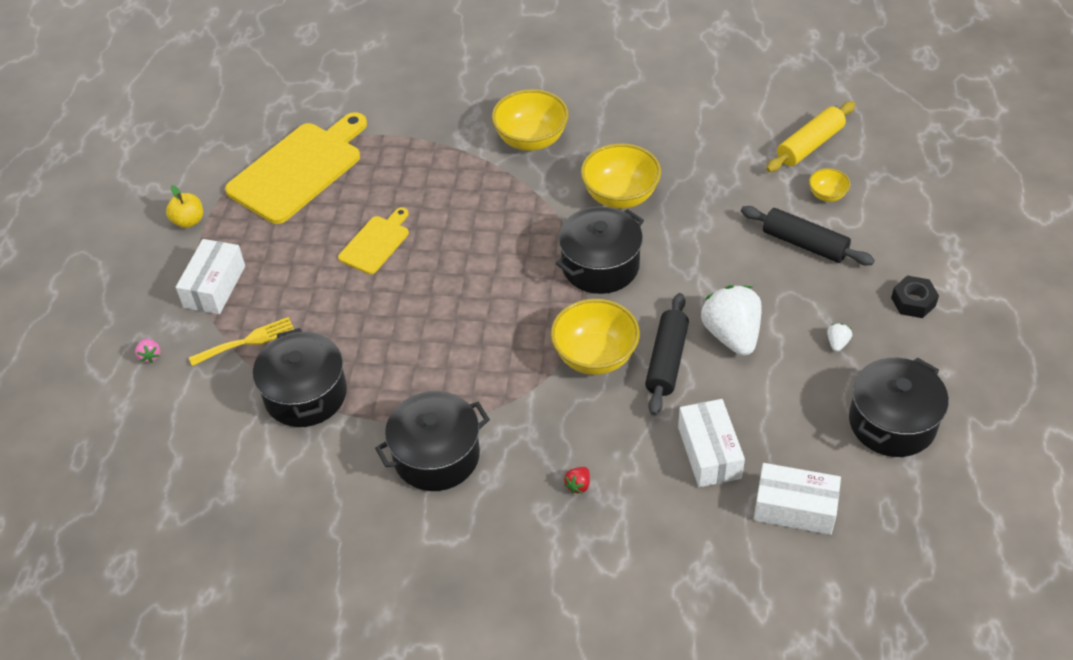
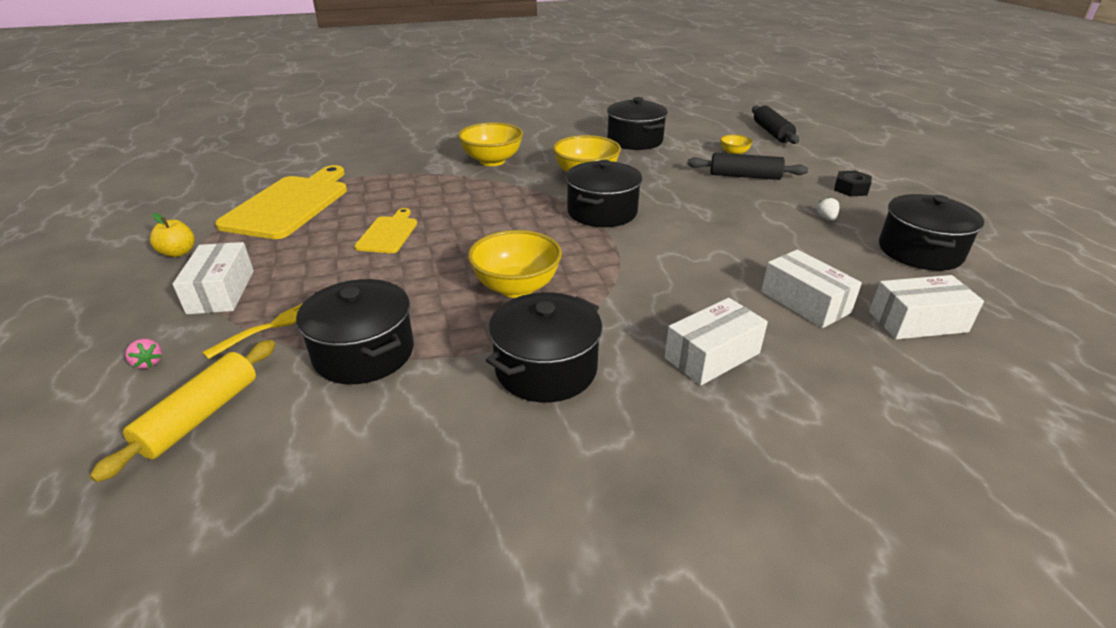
camera: 25 degrees left, 15 degrees down
(578, 485) = (712, 355): red strawberry -> white box
(595, 356) = (645, 263): yellow bowl -> yellow bowl (516, 287)
(666, 361) = (708, 253): black rolling pin -> black rolling pin (772, 133)
(722, 136) = (635, 140): none -> black pot
(731, 335) = (744, 229): white strawberry -> none
(810, 145) = (698, 136): yellow rolling pin -> yellow rolling pin (200, 416)

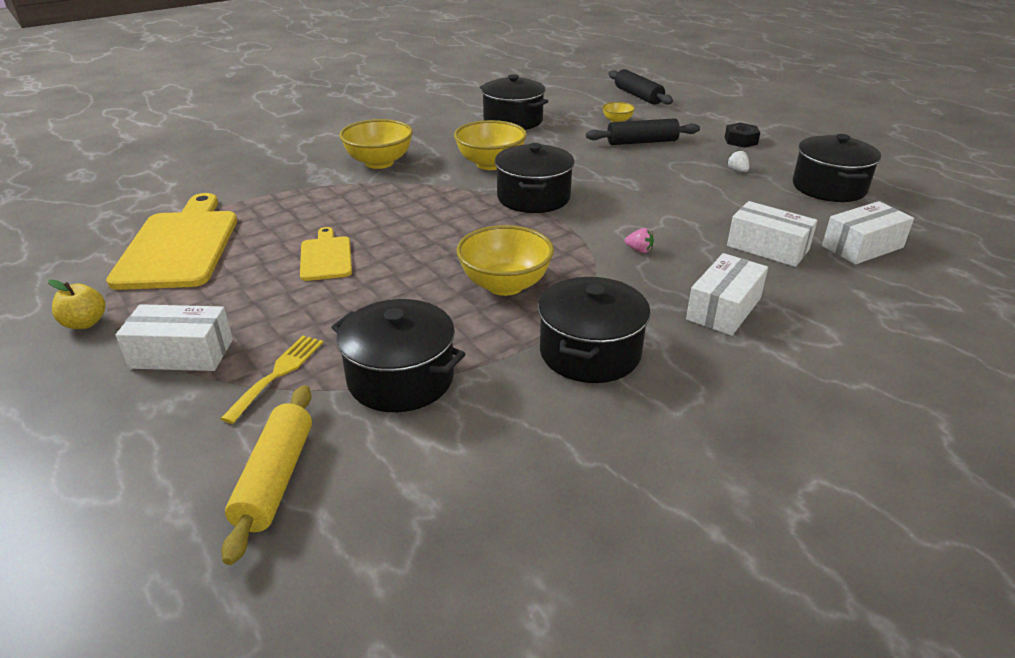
camera: 20 degrees left, 0 degrees up
(148, 363) = (162, 444): pink strawberry -> pink strawberry (639, 250)
(221, 292) = (182, 353): white box -> white box turned 60 degrees counterclockwise

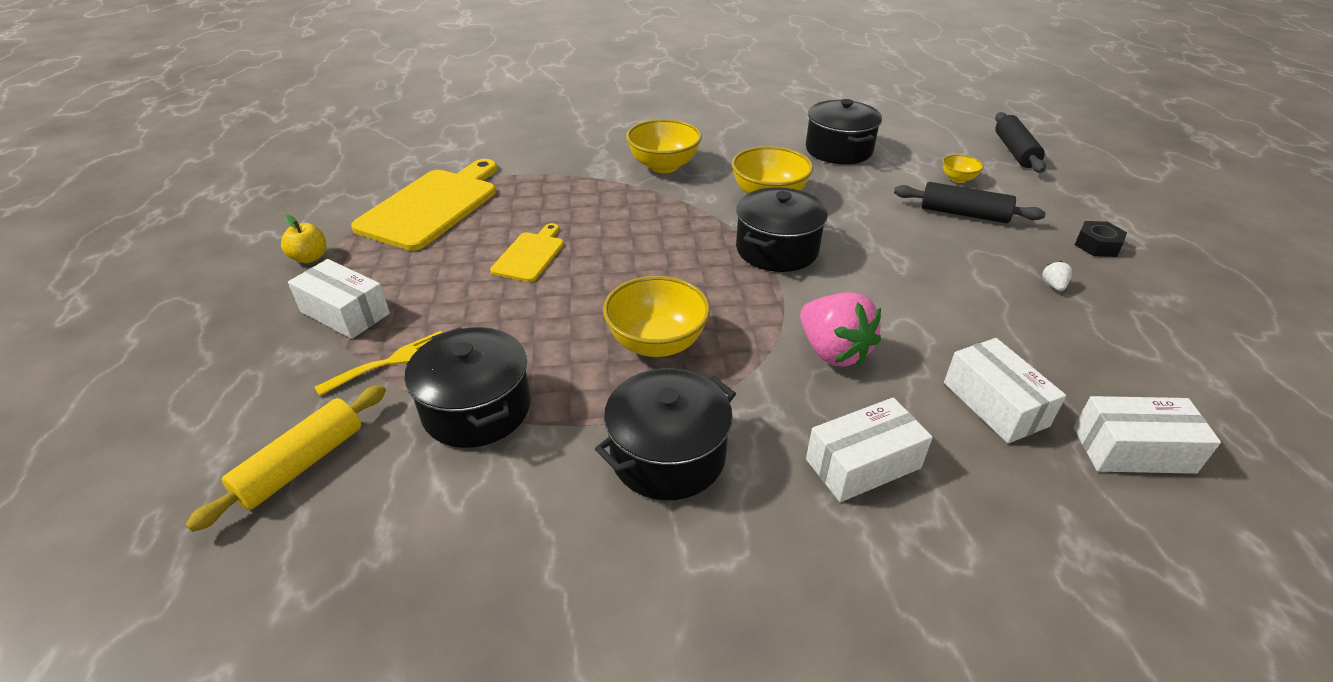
camera: 30 degrees right, 5 degrees up
(639, 250) = (833, 352): pink strawberry -> pink strawberry, size x2.49
(829, 187) = (1164, 347): black pot -> none

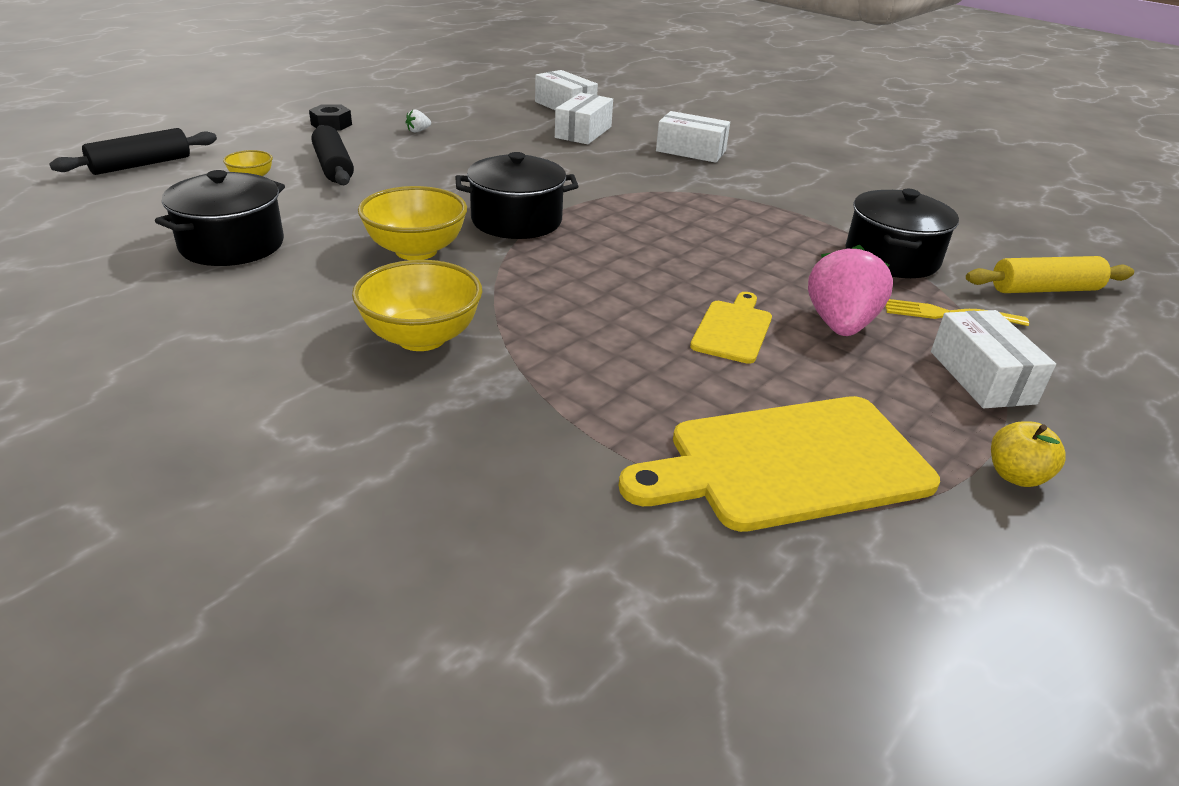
camera: 135 degrees left, 5 degrees down
(530, 255) = (733, 329): yellow cutting board -> yellow cutting board turned 135 degrees clockwise
(656, 343) = (717, 226): yellow bowl -> none
(668, 455) = (788, 192): black pot -> none
(833, 352) = (614, 174): pink strawberry -> pink strawberry (840, 325)

